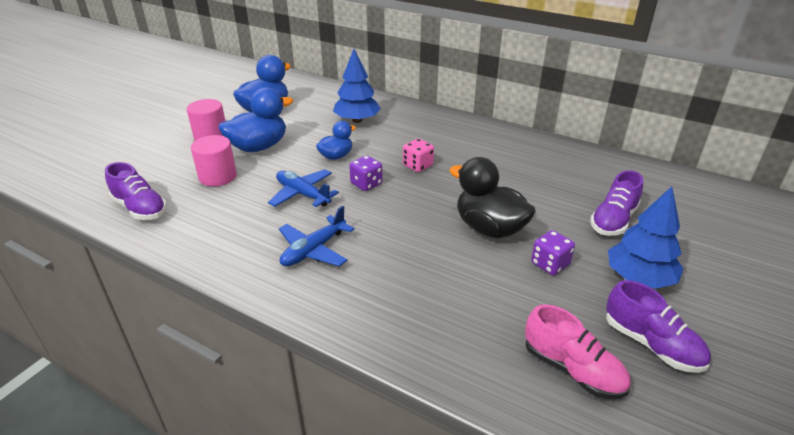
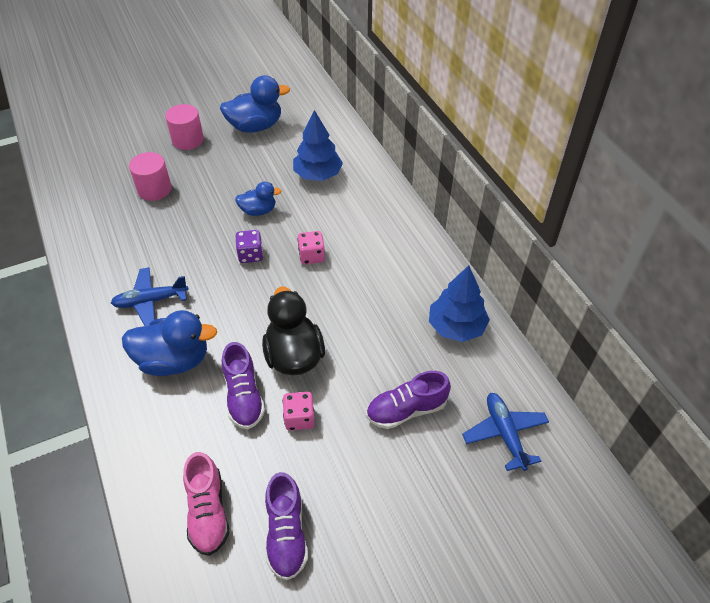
camera: 35 degrees right, 15 degrees up
(140, 208) = (80, 196): purple shoe -> purple shoe (244, 396)
(258, 147) = (211, 170): blue duck -> blue duck (174, 360)
(303, 194) = (194, 241): blue plane -> blue plane (505, 434)
(550, 264) = (299, 418): purple dice -> pink dice
(639, 278) = (353, 476): blue tree -> blue tree (456, 326)

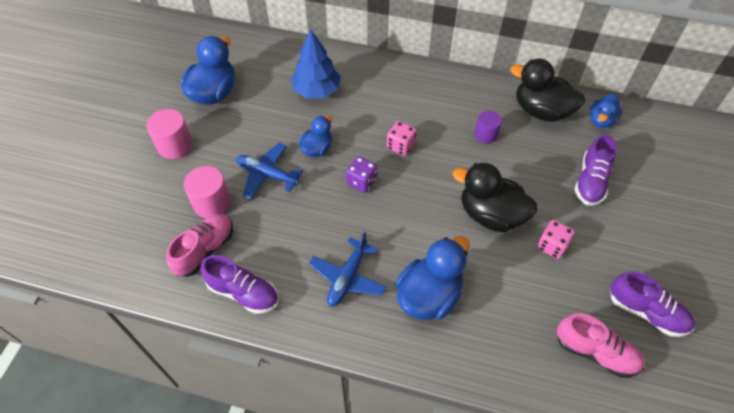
camera: 50 degrees left, 5 degrees up
(111, 212) = (205, 250): none -> pink shoe
(244, 396) = (504, 268): purple shoe -> purple shoe (243, 293)
(383, 303) = (486, 134): none -> purple cylinder
(456, 326) = (541, 111): blue tree -> black duck
(496, 379) = (601, 120): none -> blue duck
(505, 434) = (647, 145): blue plane -> blue plane (267, 175)

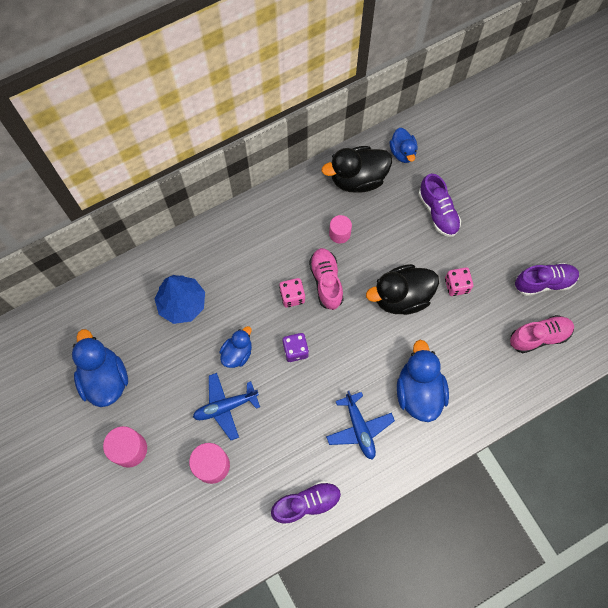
camera: 45 degrees left, 15 degrees up
(205, 250) = (248, 501): pink shoe -> pink shoe (326, 282)
(317, 149) = (237, 353): blue duck -> blue duck turned 45 degrees clockwise
(486, 134) = (339, 233): purple cylinder -> pink cylinder

